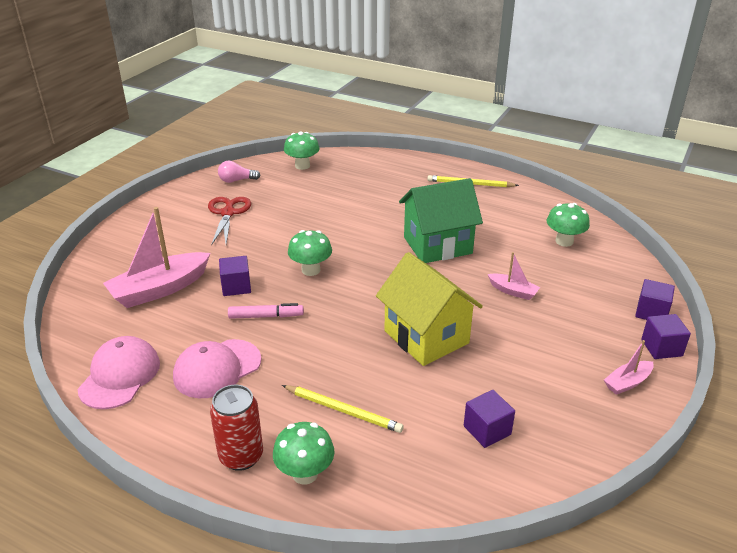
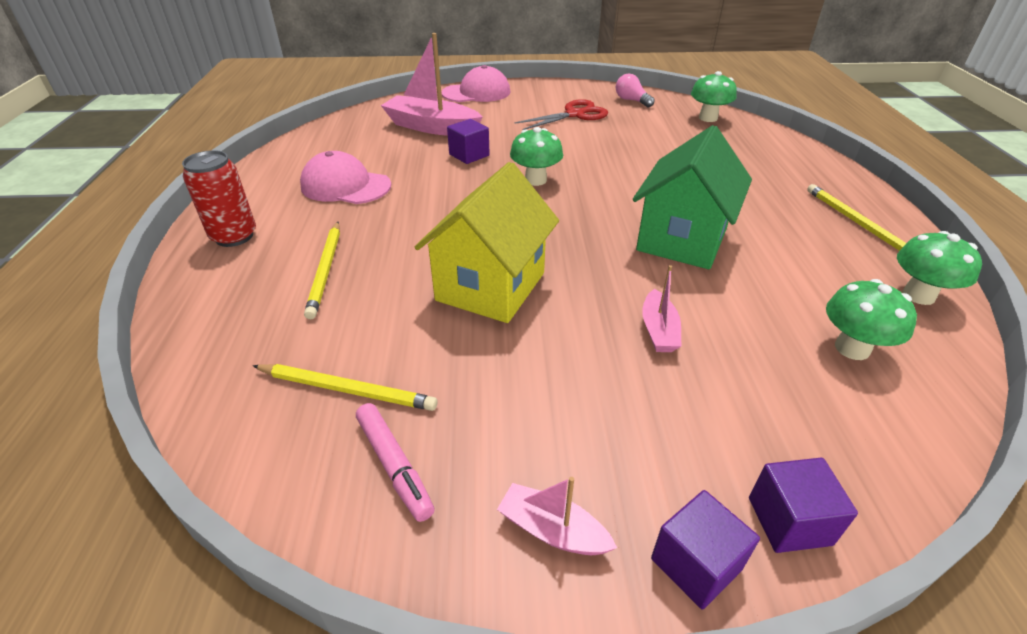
camera: 60 degrees right, 5 degrees up
(120, 376) = (309, 151): pink cap -> pink cap (476, 93)
(266, 316) = (439, 182): pink marker -> pink marker (394, 465)
(305, 474) = (222, 278): green mushroom -> green mushroom (918, 295)
(437, 245) = (682, 240): green house -> green house turned 75 degrees clockwise
(487, 430) = (347, 389): purple cube -> yellow pencil

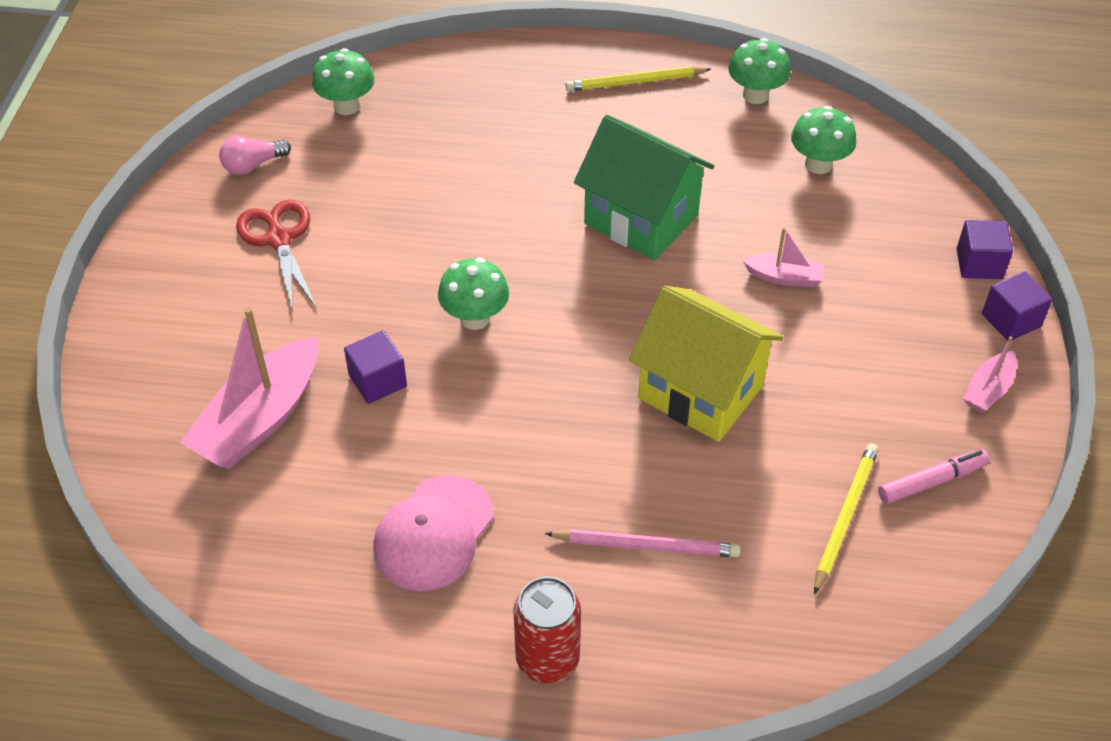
camera: 80 degrees left, 10 degrees up
(326, 270) = (646, 545): yellow pencil -> pink pencil
(476, 93) = (132, 347): pink cap -> none

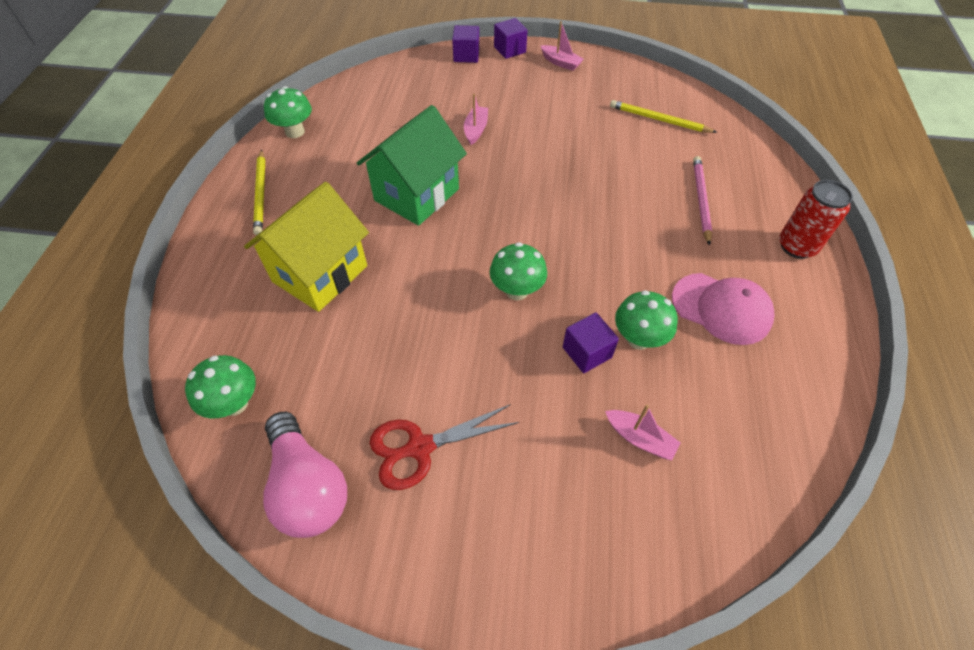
camera: 90 degrees left, 5 degrees up
(253, 165) = (307, 486): pink light bulb -> pink light bulb, size x1.83
(259, 419) = (640, 438): pink boat -> pink boat, size x0.50
(701, 392) = (576, 171): yellow house -> yellow house (320, 273)
(818, 164) = (372, 108): green mushroom -> green mushroom (638, 339)
(932, 482) = (627, 88): pink marker -> none

